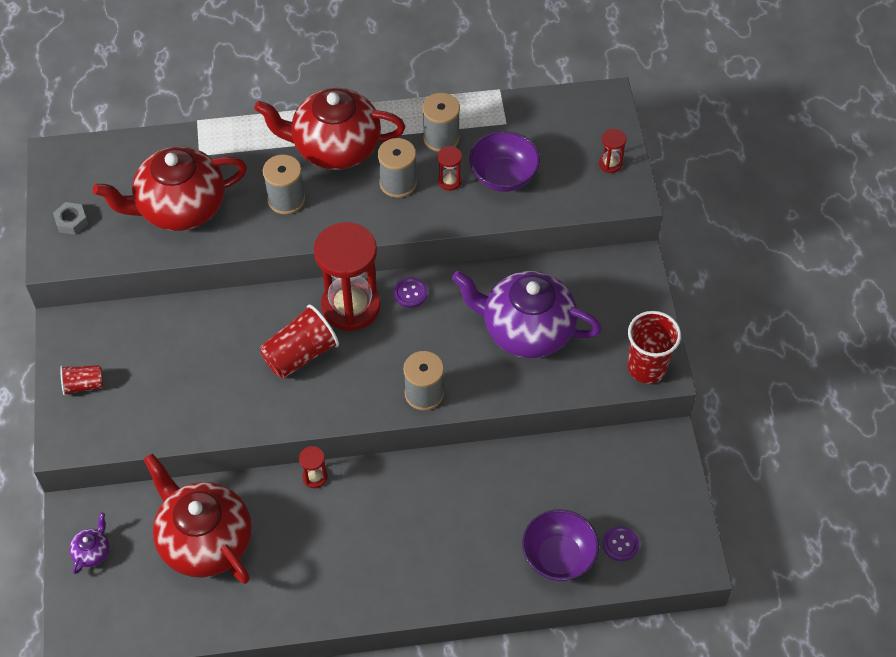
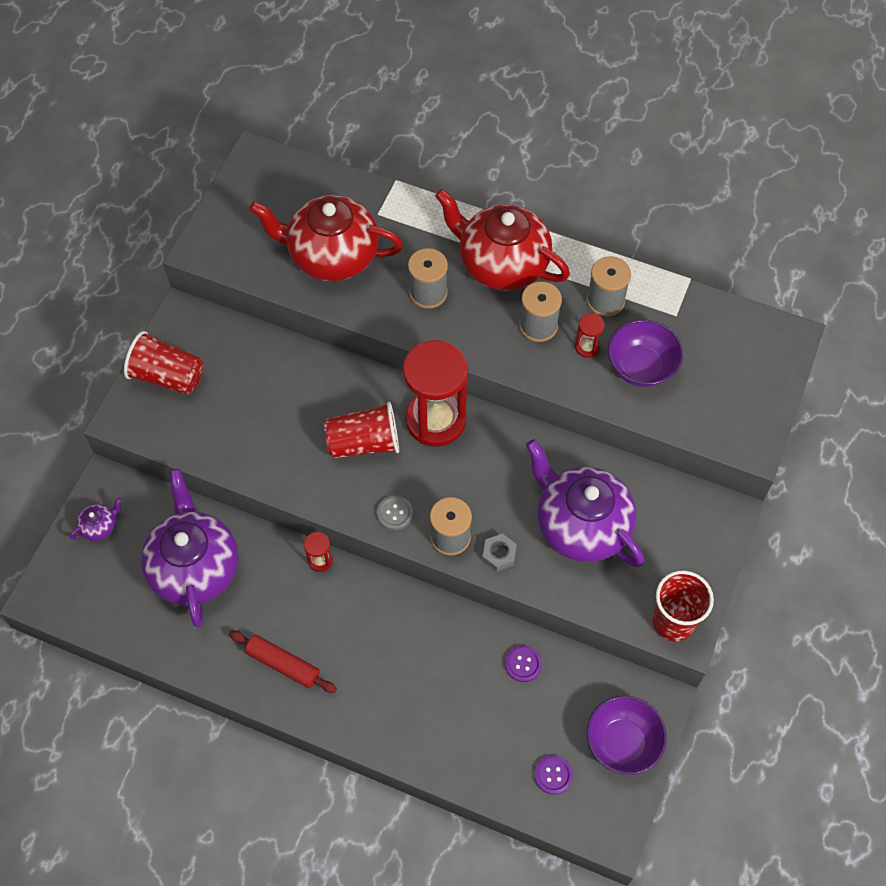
camera: 30 degrees right, 5 degrees up
(71, 221) = (233, 224): grey nut -> grey nut (499, 554)
(83, 385) = (167, 376): red cup -> red cup, size x1.74
(204, 540) = (194, 567): red teapot -> purple teapot
(337, 579) = (283, 664): none -> red rolling pin
(364, 398) = (395, 513): none -> grey button
(410, 293) = (496, 435): purple button -> purple button (523, 664)
(558, 557) = (488, 755): purple bowl -> purple bowl (622, 743)
(610, 164) = (753, 404): red hourglass -> none

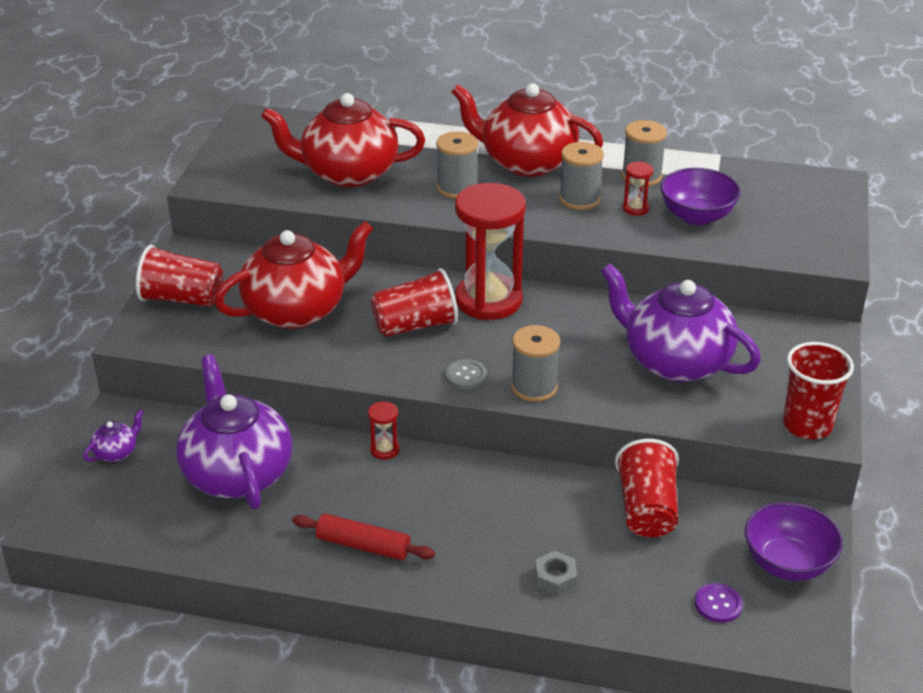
camera: 10 degrees left, 25 degrees down
(265, 406) = (297, 310): none -> red teapot
(499, 554) = (593, 395): grey nut -> grey nut (555, 578)
(523, 664) = (647, 509): purple button -> red cup

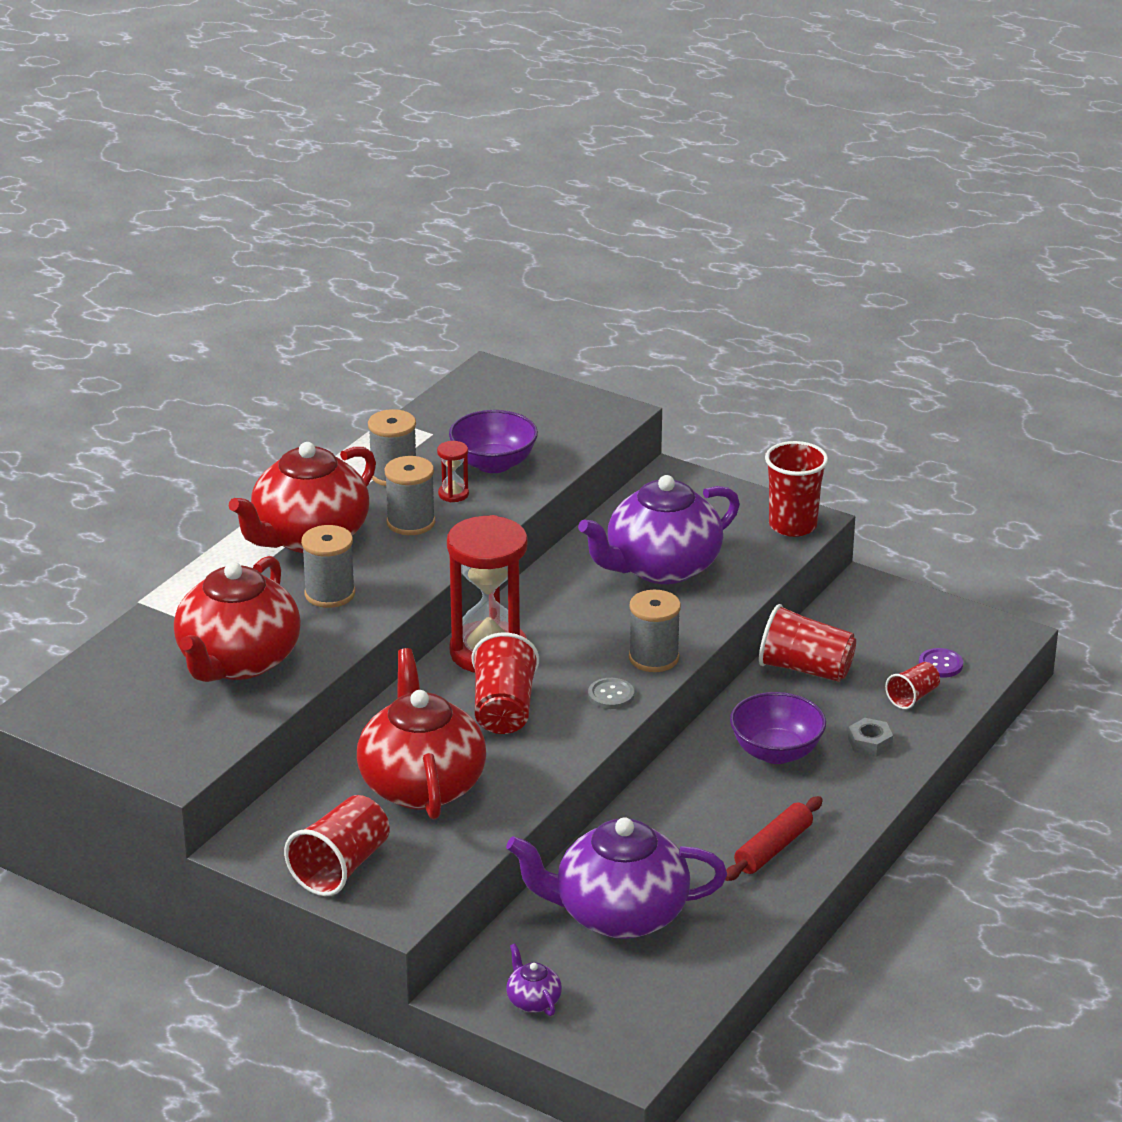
camera: 70 degrees left, 5 degrees down
(384, 450) = (635, 807): red hourglass -> none
(649, 594) = (912, 697): none -> red cup
(787, 563) = (909, 615): purple bowl -> purple bowl (776, 752)

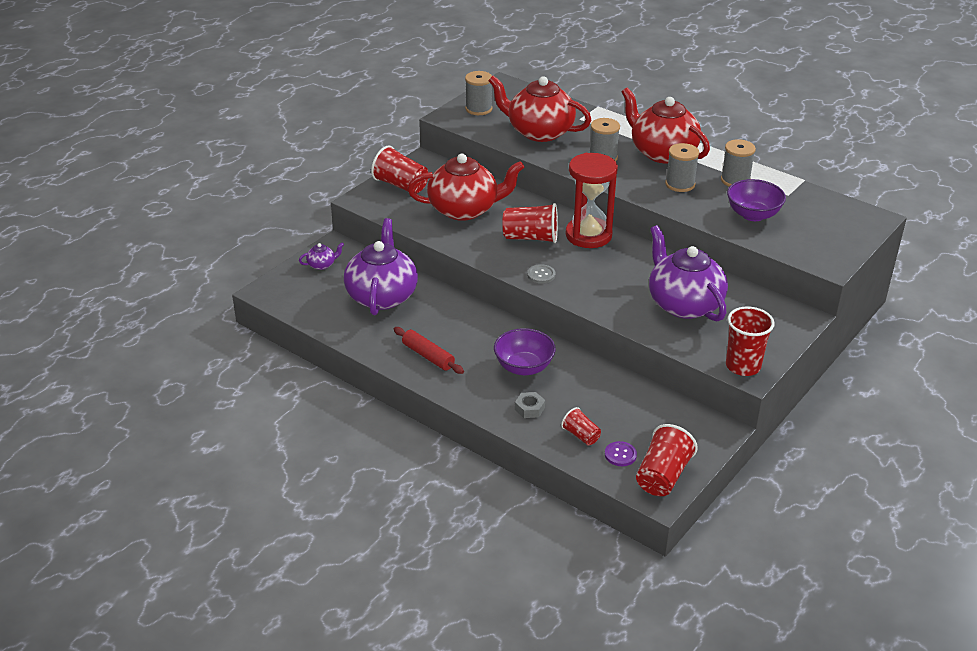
camera: 95 degrees right, 5 degrees up
(453, 494) = (714, 199): red hourglass -> none
(653, 658) = (579, 293): grey spool -> grey spool (478, 109)
(805, 669) = (616, 389): red cup -> red cup (662, 476)

